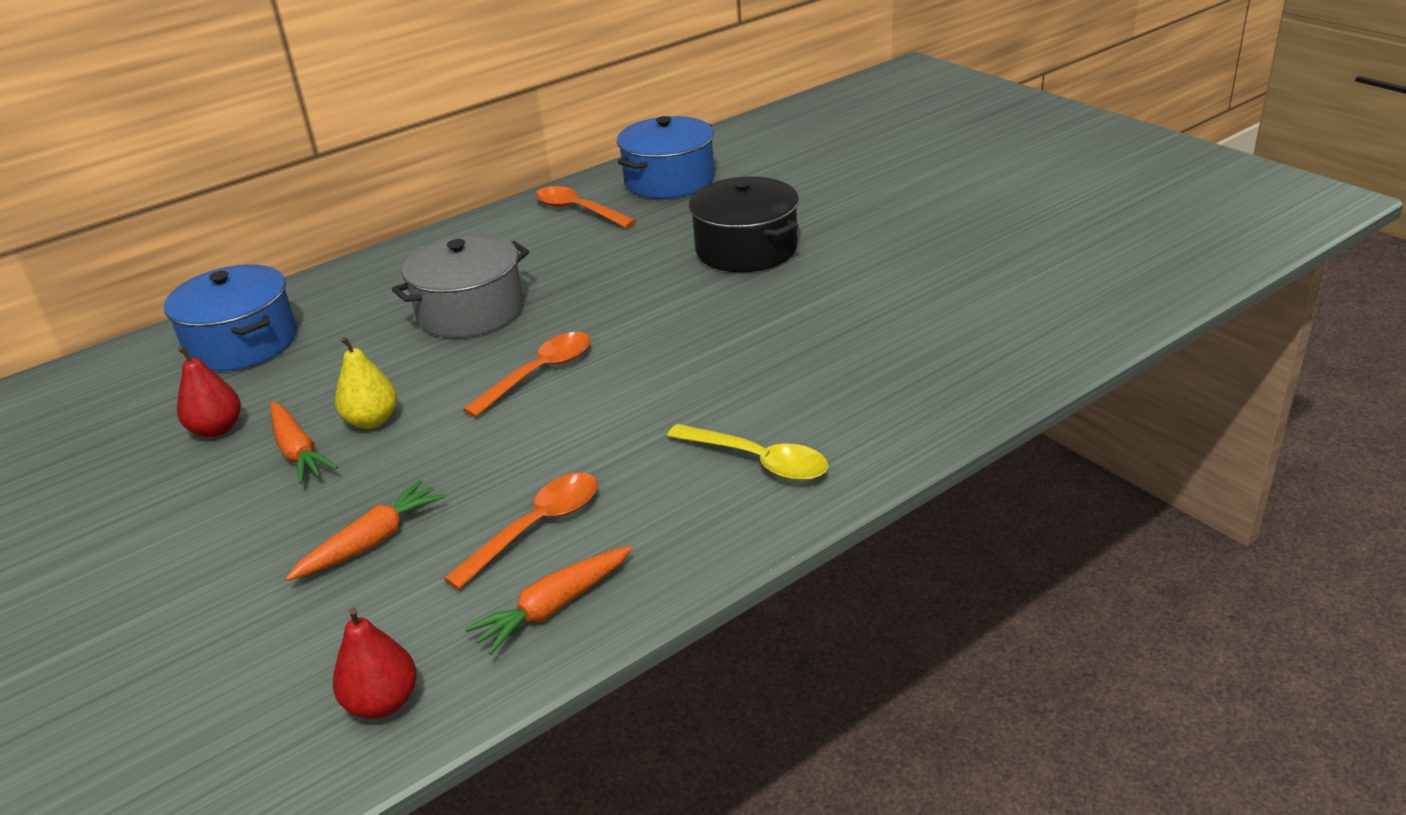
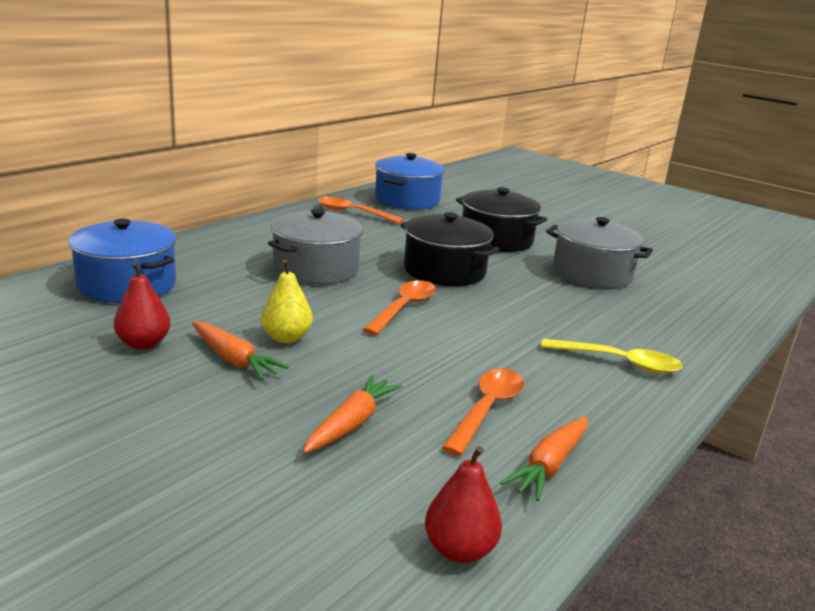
camera: 20 degrees left, 10 degrees down
(634, 309) = (444, 271): none -> black pot
(842, 307) = (592, 273): none -> grey pot

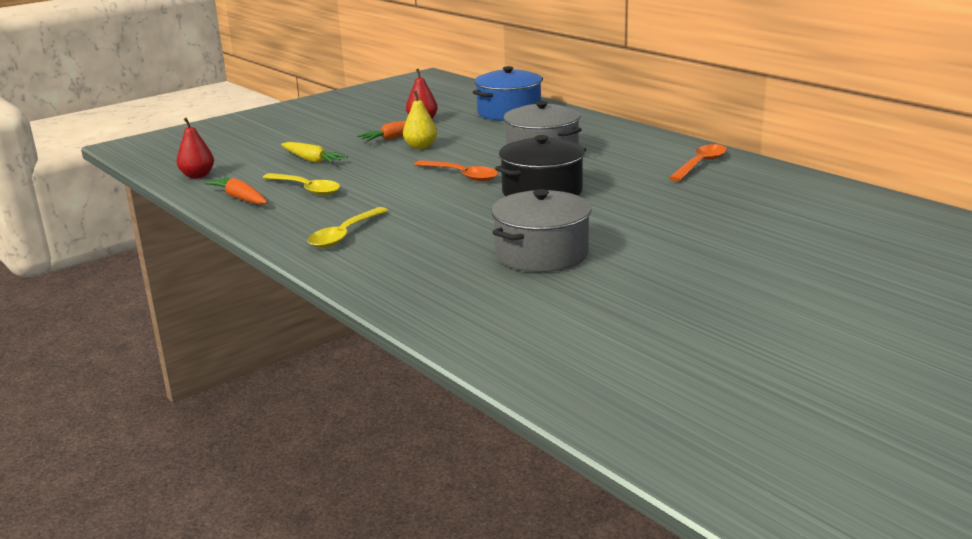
camera: 105 degrees right, 0 degrees up
(352, 423) = (312, 160): orange carrot -> yellow carrot
(407, 200) = (768, 187): blue pot -> none
(487, 409) = (306, 189): orange spoon -> yellow spoon
(496, 239) = (639, 219): black pot -> none

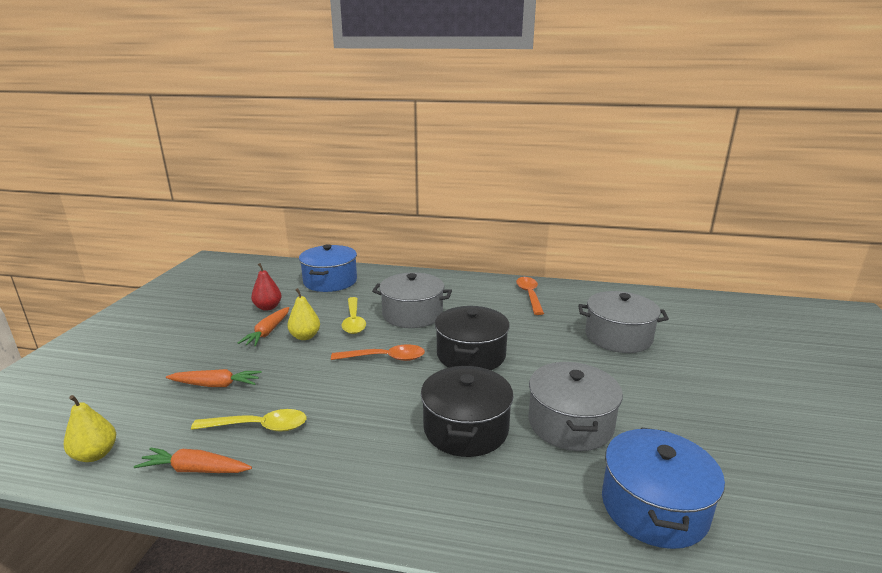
camera: 40 degrees left, 0 degrees up
(197, 176) = (95, 454): red pear -> yellow pear
(312, 160) = (216, 385): yellow carrot -> orange carrot
(345, 235) = (381, 475): yellow spoon -> yellow spoon (354, 321)
(448, 231) = (466, 428): none -> black pot
(510, 311) = (653, 507): none -> blue pot
(730, 217) = (618, 337): none -> grey pot

